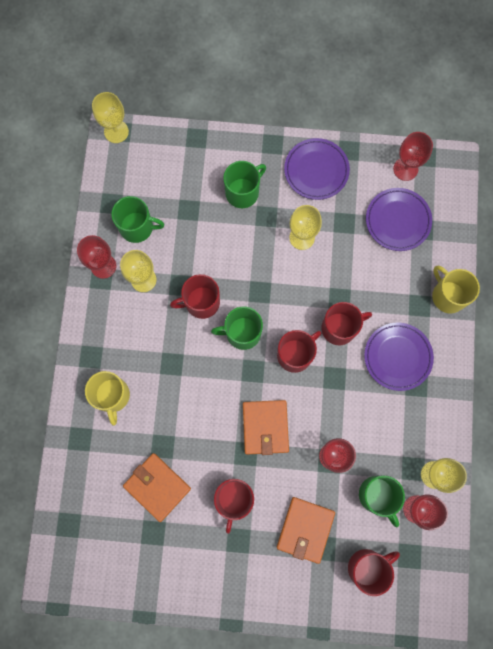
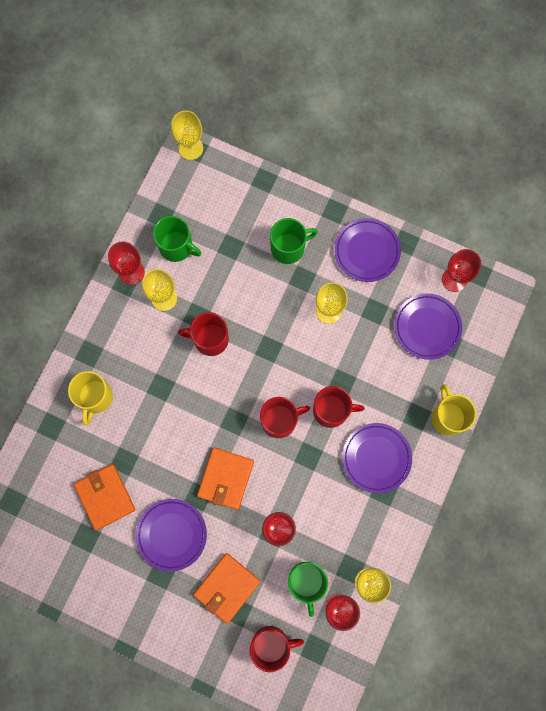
camera: 20 degrees right, 0 degrees up
(234, 499) = (171, 534): red mug -> purple plate
(242, 333) = (237, 382): green mug -> none

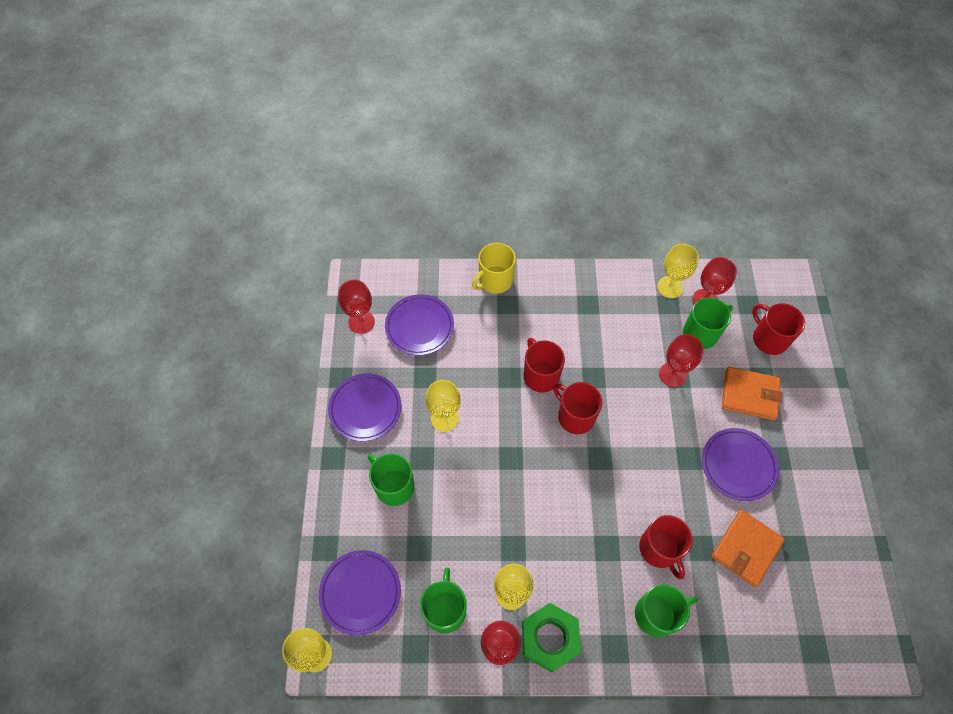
camera: 115 degrees left, 15 degrees down
(95, 397) = (657, 614): yellow mug -> green mug
(119, 310) = (549, 638): none -> green nut
(210, 339) = (531, 521): red mug -> red mug (659, 549)
(225, 478) = (657, 440): orange wallet -> none
(376, 458) = (563, 321): purple plate -> purple plate (360, 592)

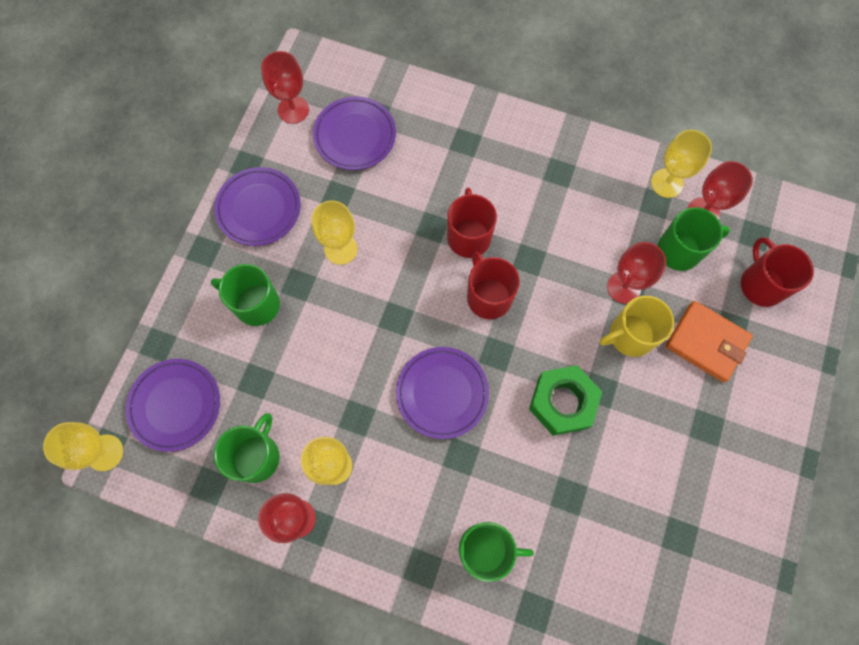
camera: 20 degrees right, 10 degrees up
(394, 486) = (256, 304): green mug -> green mug turned 45 degrees counterclockwise
(495, 280) = (462, 110): yellow mug -> yellow mug (630, 335)
(549, 638) = (355, 530): green nut -> green nut (562, 402)
(659, 549) = (520, 479): red mug -> none
(738, 465) = (654, 419): purple plate -> purple plate (442, 393)
(746, 548) = (621, 516): orange wallet -> none

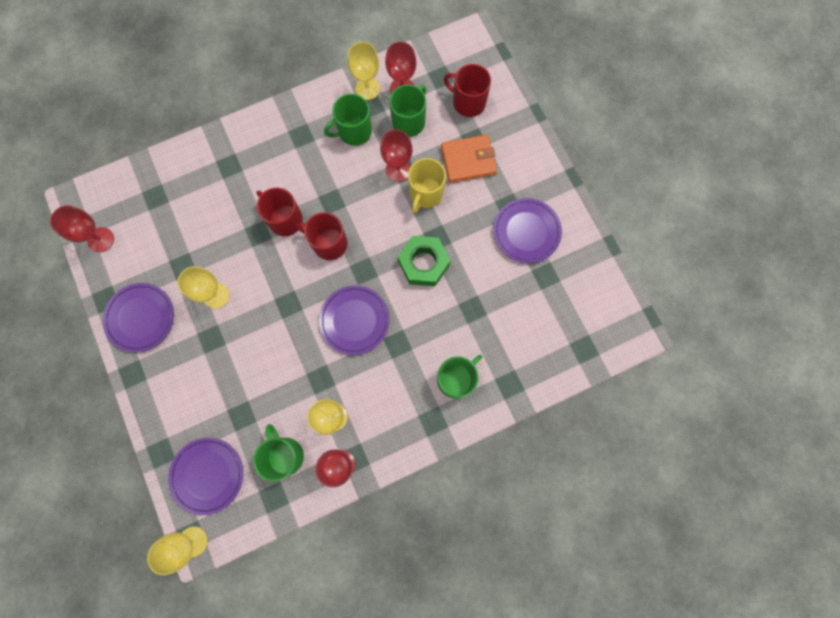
camera: 45 degrees left, 5 degrees up
(256, 304) = (197, 374): green mug -> green mug (354, 131)
(355, 136) = (157, 221): purple plate -> purple plate (526, 232)

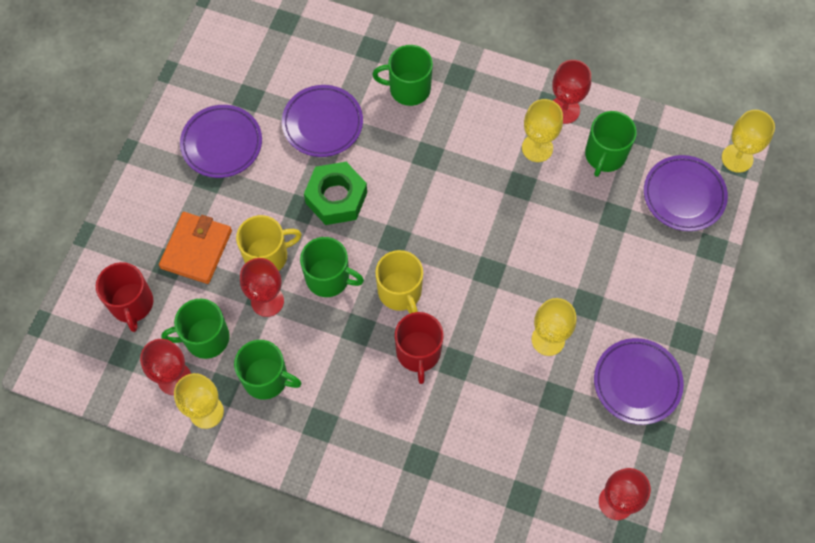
camera: 135 degrees left, 10 degrees down
(329, 243) = (400, 292): red mug -> yellow mug
(355, 320) = (444, 205): purple plate -> purple plate (322, 123)
(377, 213) = (329, 278): none -> green mug
(468, 160) = (196, 249): orange wallet -> orange wallet turned 75 degrees clockwise

